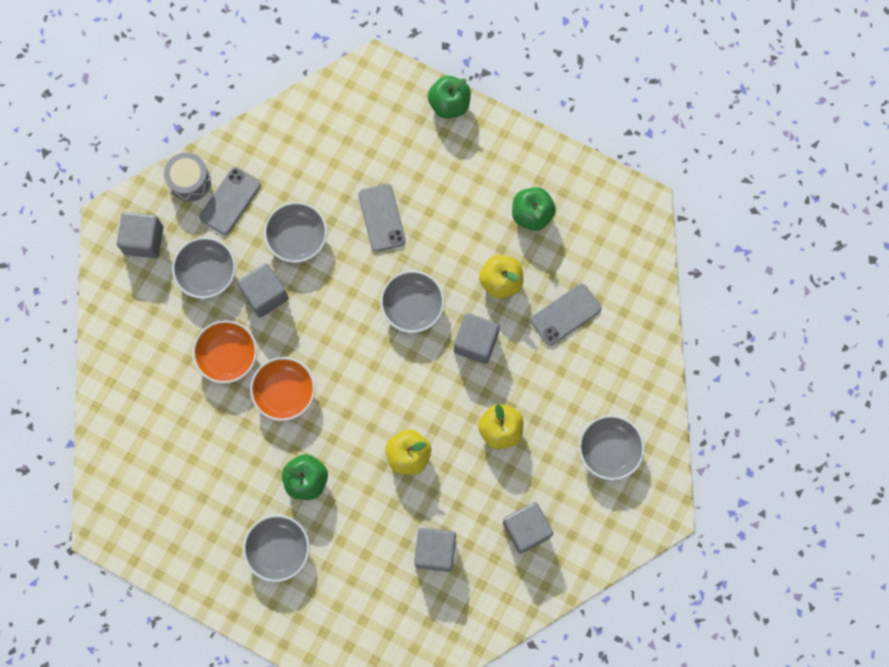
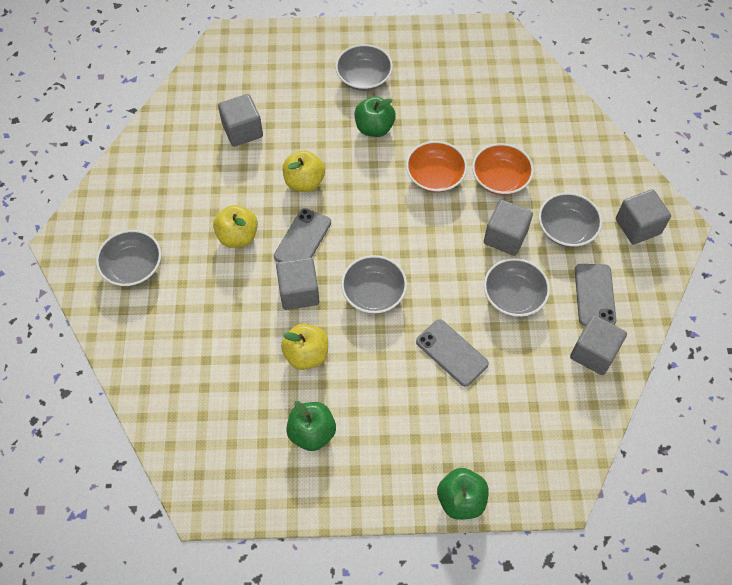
camera: 150 degrees right, 15 degrees down
(190, 181) = (642, 292): grey drum -> none
(526, 529) = (176, 178): grey cube -> grey cube (593, 353)
(565, 314) = (229, 357): grey phone -> grey phone (302, 239)

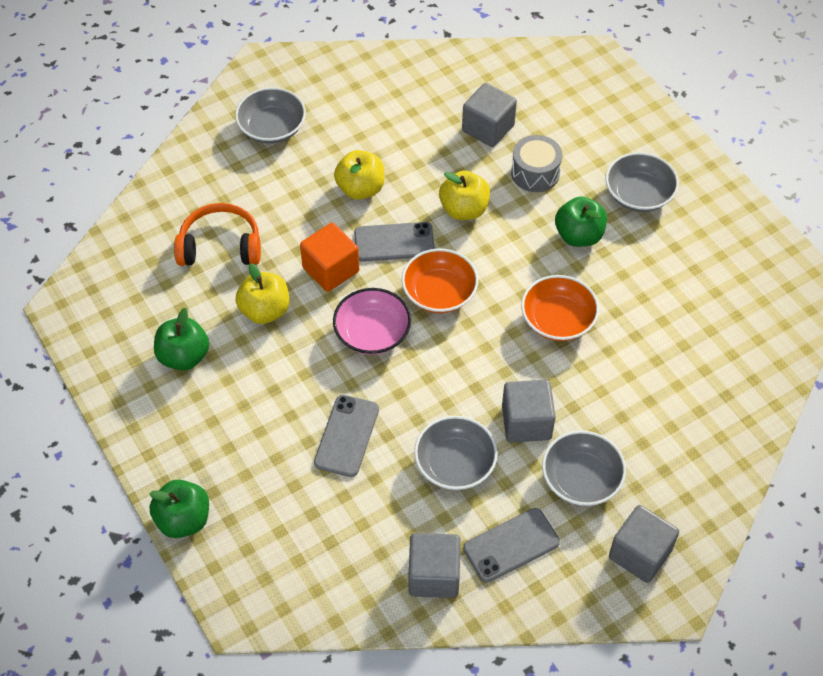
camera: 60 degrees right, 5 degrees down
(223, 358) = (220, 246): none -> orange headphones
(299, 292) = (331, 269): grey cube -> orange cube
(303, 124) = (535, 173): none -> grey drum
(373, 293) = (372, 333): grey bowl -> pink bowl
(500, 179) = (601, 383): orange bowl -> orange bowl (439, 293)

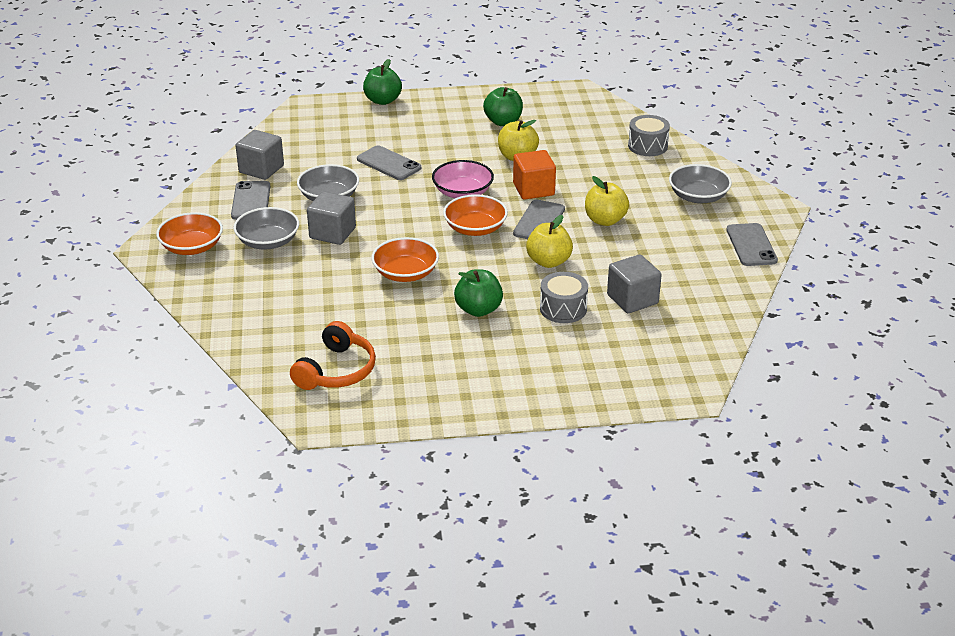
camera: 115 degrees right, 20 degrees down
(180, 198) = (647, 146): none -> grey drum
(220, 246) = (589, 152): orange headphones -> orange headphones (336, 370)
(344, 68) = (751, 245): none -> grey phone
(638, 194) = (498, 357): grey bowl -> none
(640, 554) = (192, 247): grey cube -> orange bowl

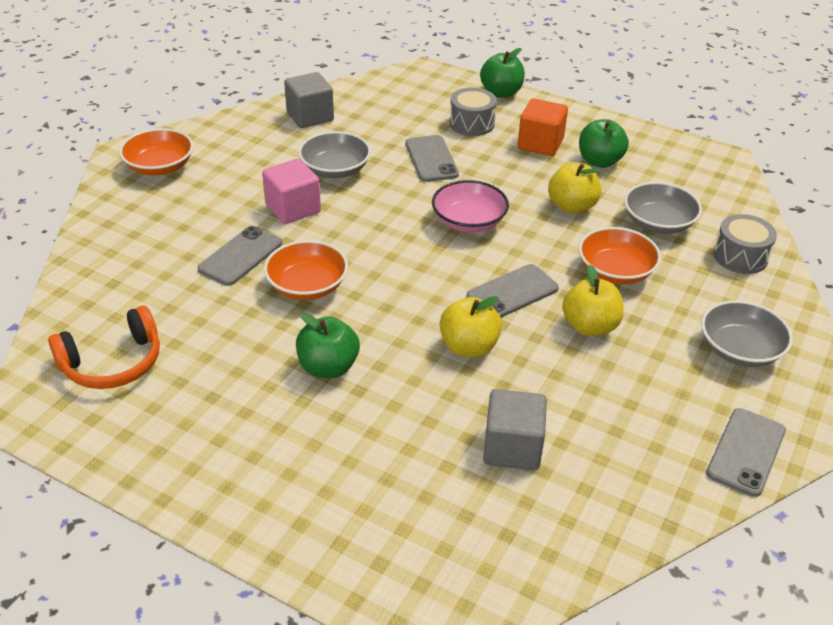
camera: 35 degrees right, 5 degrees up
(251, 201) = (263, 144): grey phone -> grey phone (240, 256)
(268, 241) = (227, 191): grey bowl -> grey bowl (658, 223)
(332, 233) = (293, 209): grey cube -> pink cube
(475, 228) = (435, 268): orange bowl -> orange bowl (615, 271)
(533, 189) = (548, 251): orange cube -> orange cube (540, 144)
(563, 309) = (418, 416): grey drum -> grey drum (472, 123)

